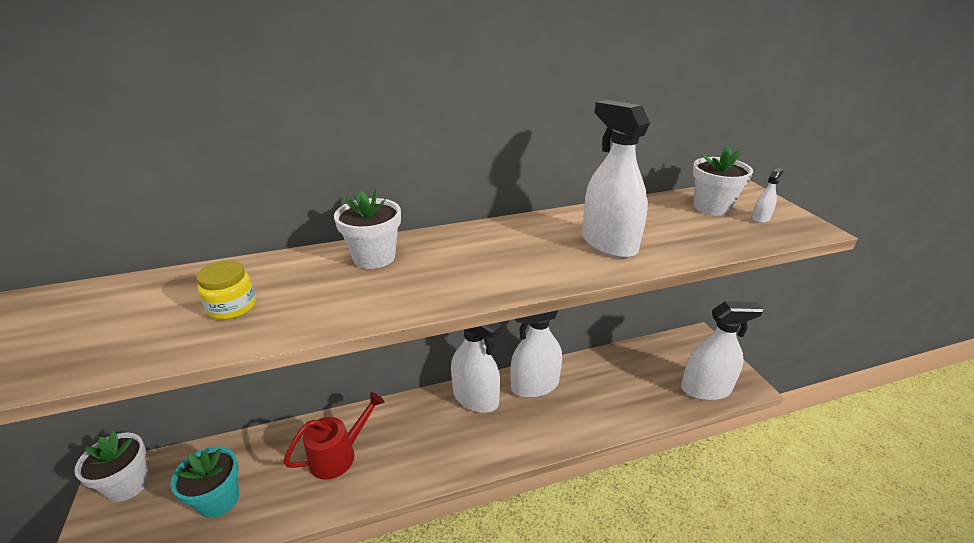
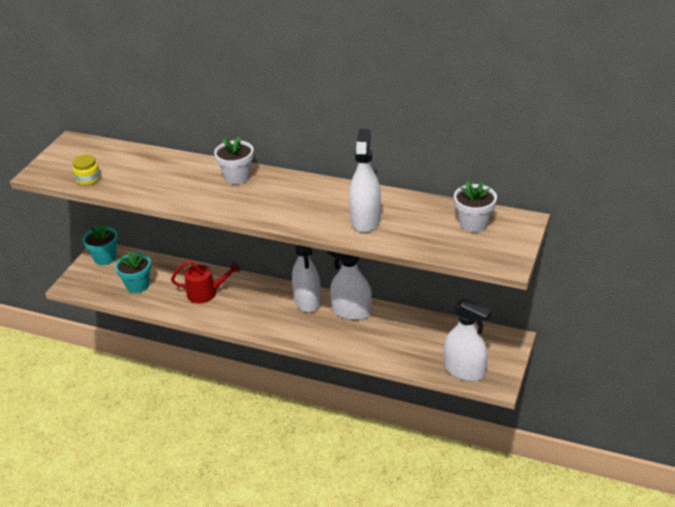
camera: 40 degrees right, 5 degrees up
(128, 484) = (105, 258): white flower pot -> turquoise flower pot
(232, 307) = (154, 179): yellow jar -> yellow jar (88, 179)
(760, 218) = (489, 244): white spray bottle -> none

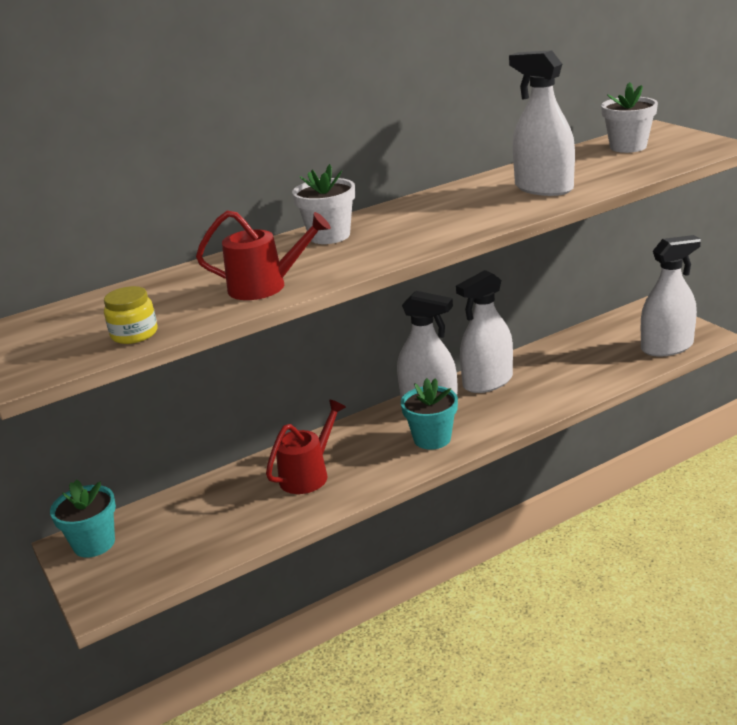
camera: 50 degrees left, 10 degrees down
(137, 285) = (204, 530): turquoise flower pot -> turquoise flower pot (432, 439)
(161, 189) = (266, 286): none -> red watering can

